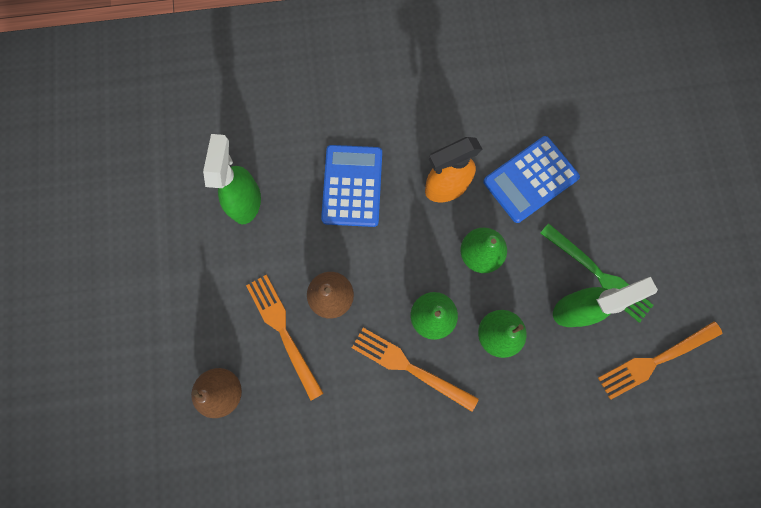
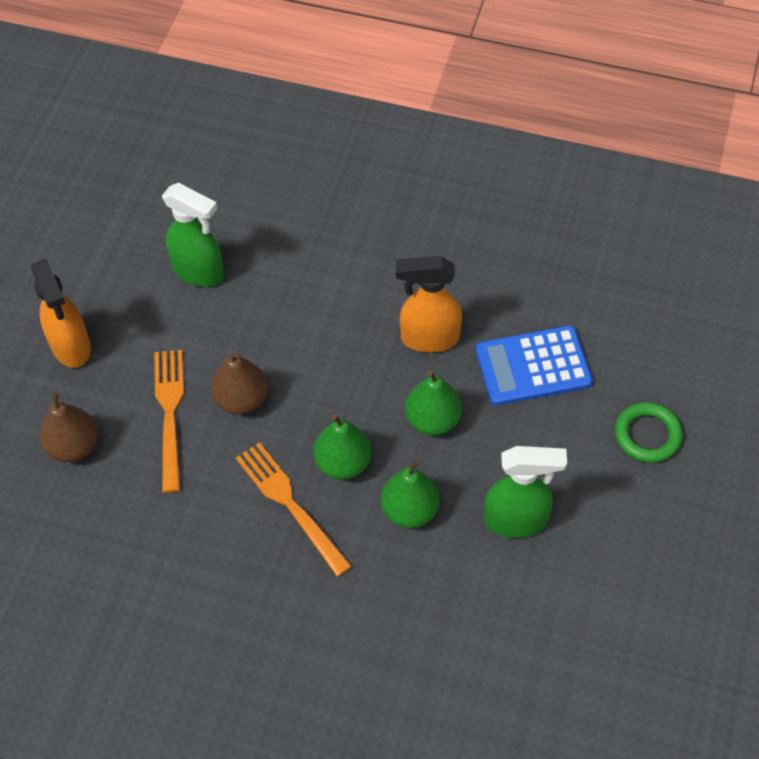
camera: 25 degrees right, 20 degrees down
(178, 307) = (71, 347): none -> orange spray bottle
(246, 201) = (199, 272): green spray bottle -> green spray bottle turned 90 degrees clockwise
(352, 186) = (323, 299): blue calculator -> none
(599, 274) = (564, 495): green fork -> none
(633, 202) = (647, 435): none -> green ring
(655, 361) = (586, 613): orange fork -> none

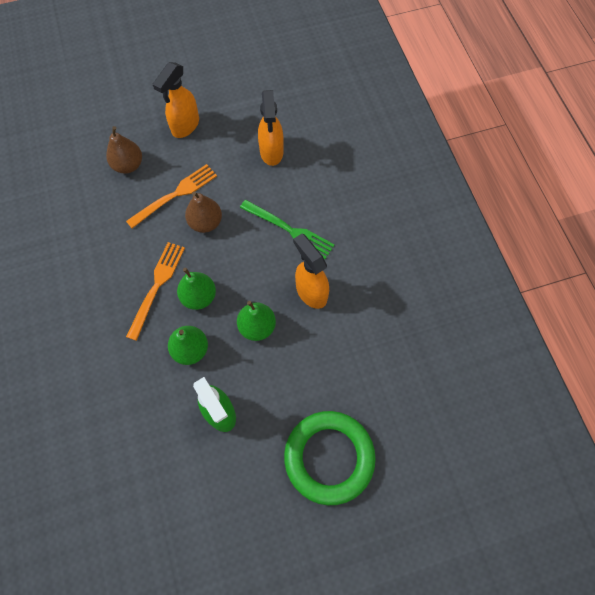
camera: 55 degrees right, 10 degrees up
(199, 272) = (271, 152): green spray bottle -> orange spray bottle
(328, 314) = (290, 230): none -> green fork
(533, 366) = (332, 361): blue calculator -> none
(647, 435) = (329, 457): green ring -> green ring, size x1.84

